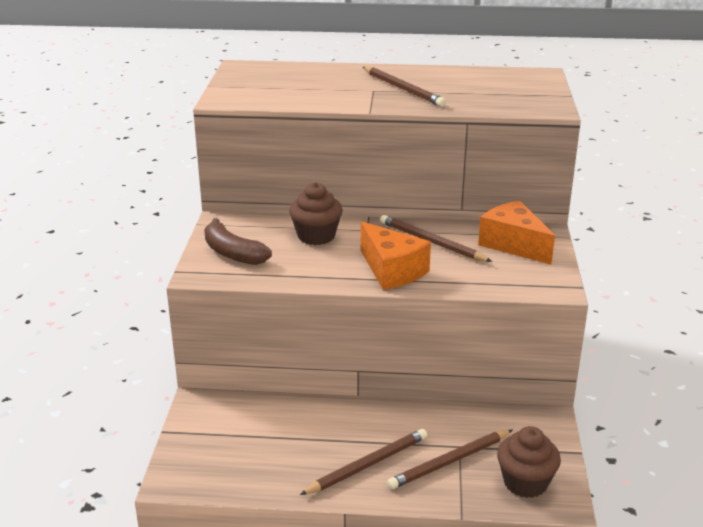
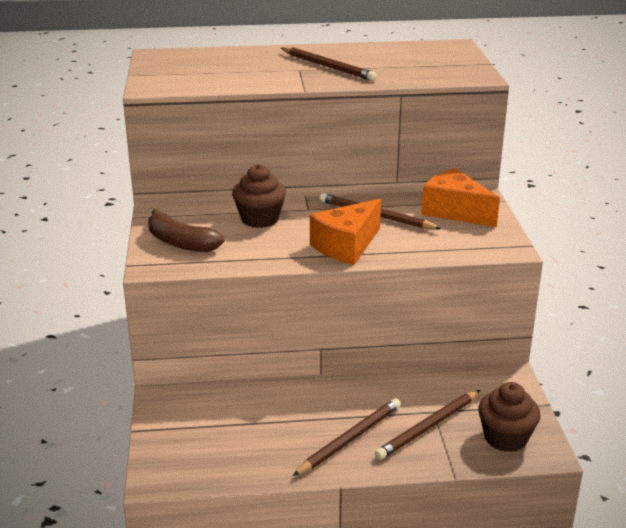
camera: 10 degrees left, 0 degrees up
(392, 271) = (346, 246): orange cheese -> orange cheese turned 90 degrees clockwise

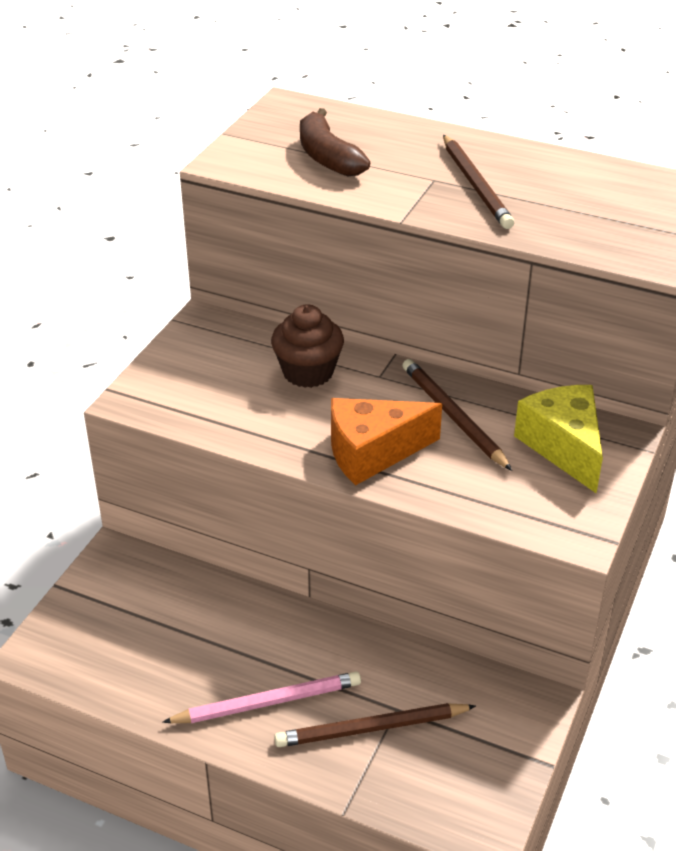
camera: 30 degrees right, 10 degrees up
(180, 242) = (189, 376): brown banana -> brown banana (327, 157)
(349, 439) = (267, 702): brown pencil -> pink pencil
(455, 211) = (564, 447): orange cheese -> yellow cheese
(505, 438) = (452, 788): brown cupcake -> none

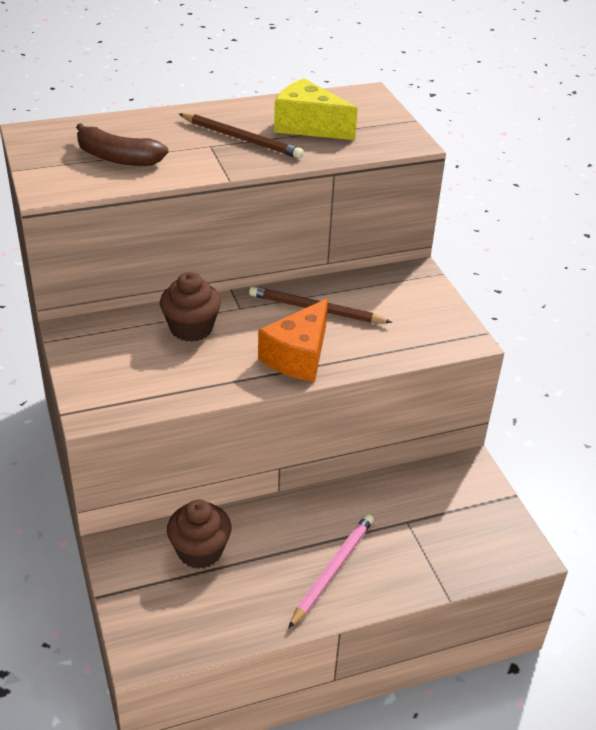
camera: 45 degrees left, 0 degrees up
(176, 603) = (200, 551): none -> brown cupcake
(372, 729) = (408, 542): brown pencil -> none
(564, 447) = (397, 294): yellow cheese -> yellow cheese (308, 126)

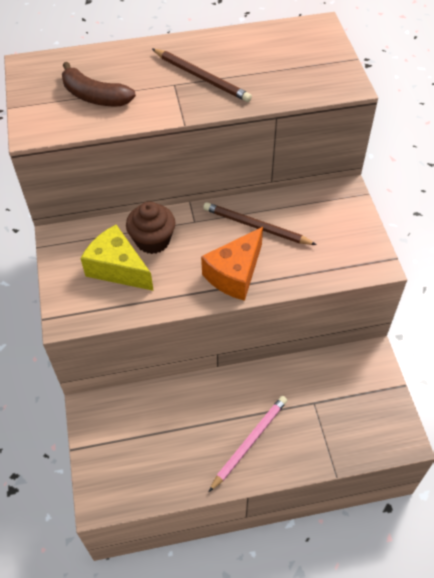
camera: 10 degrees right, 15 degrees up
(200, 551) = (151, 416): brown cupcake -> none
(308, 126) = (261, 64): yellow cheese -> yellow cheese (117, 268)

